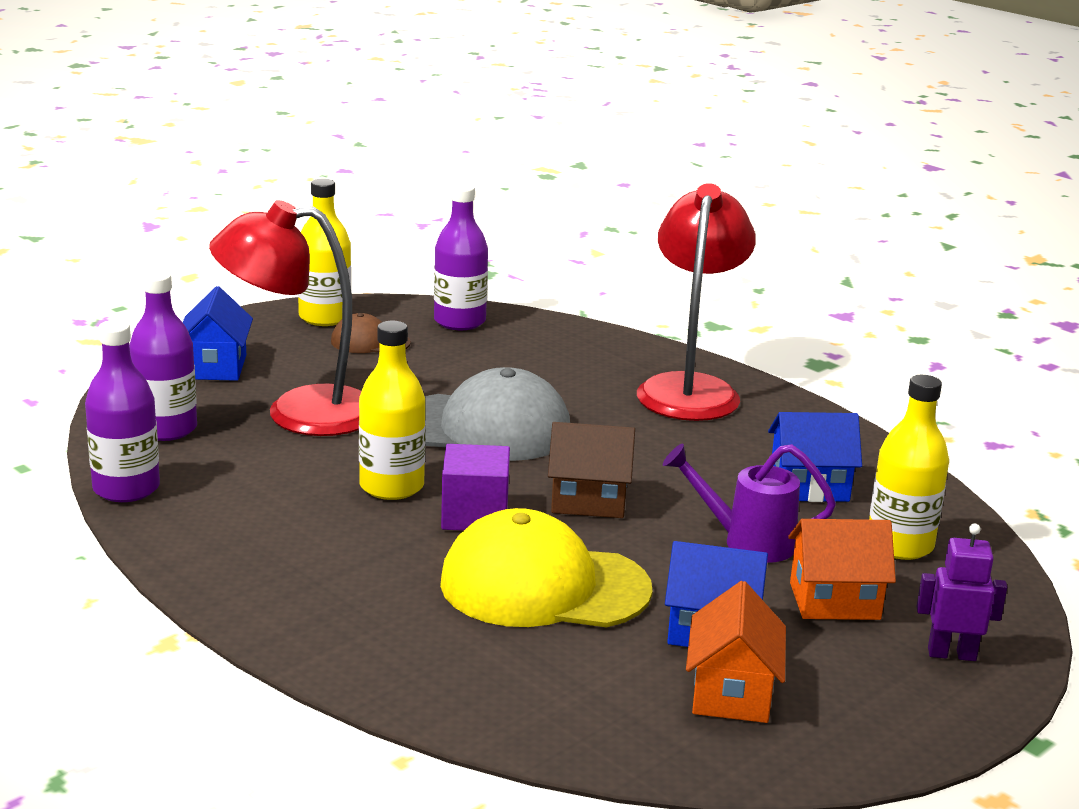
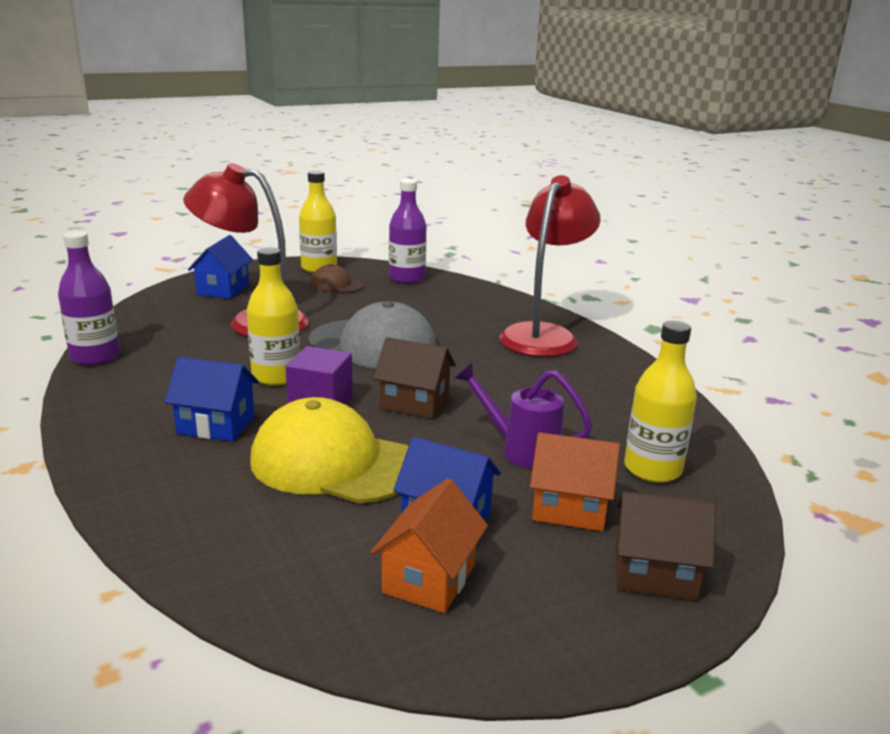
camera: 15 degrees right, 0 degrees up
(166, 429) = (157, 323): purple bottle -> none
(809, 487) = (598, 414): blue house -> blue house (216, 425)
(951, 654) = (655, 573): purple robot -> brown house

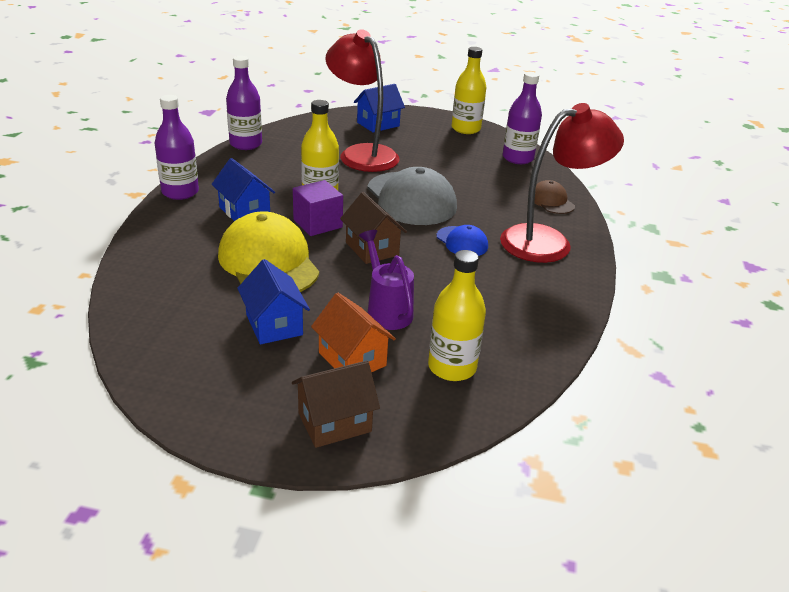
camera: 40 degrees right, 10 degrees up
(93, 438) = (180, 192): none -> purple bottle
(336, 285) = (458, 146): brown cap -> brown cap (551, 201)
(429, 579) = (214, 349): orange house -> none
(480, 363) = (462, 242): none -> blue cap
(655, 573) = (334, 422): brown house -> brown house turned 75 degrees counterclockwise

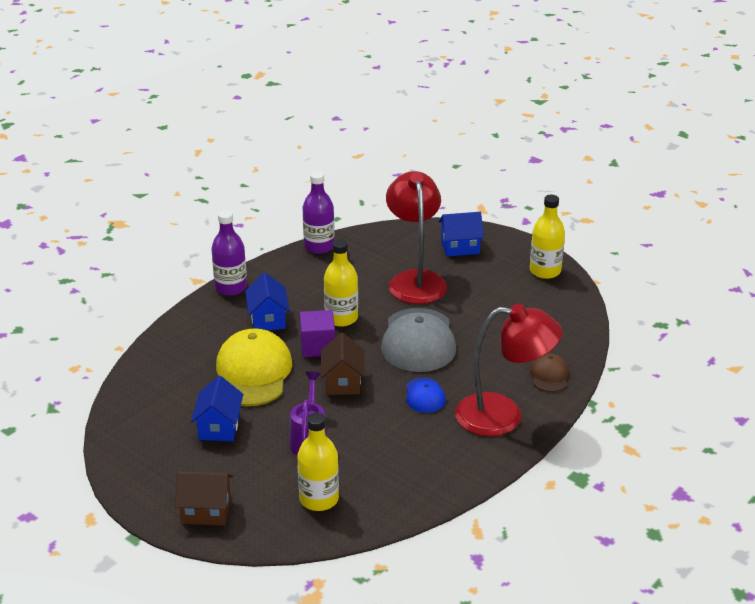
camera: 30 degrees right, 0 degrees up
(352, 359) = (253, 470): orange house -> none
(518, 158) = (564, 319): purple bottle -> none

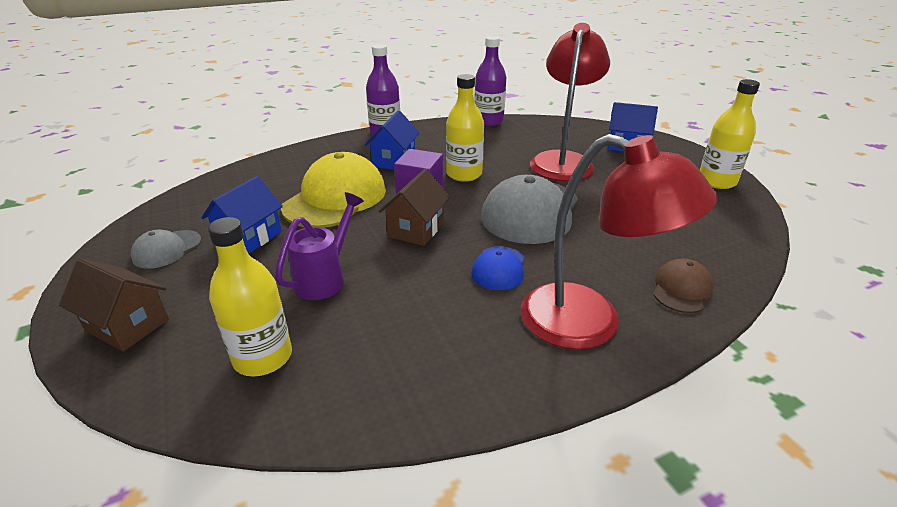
camera: 25 degrees right, 0 degrees up
(164, 455) = (167, 249): none -> grey cap

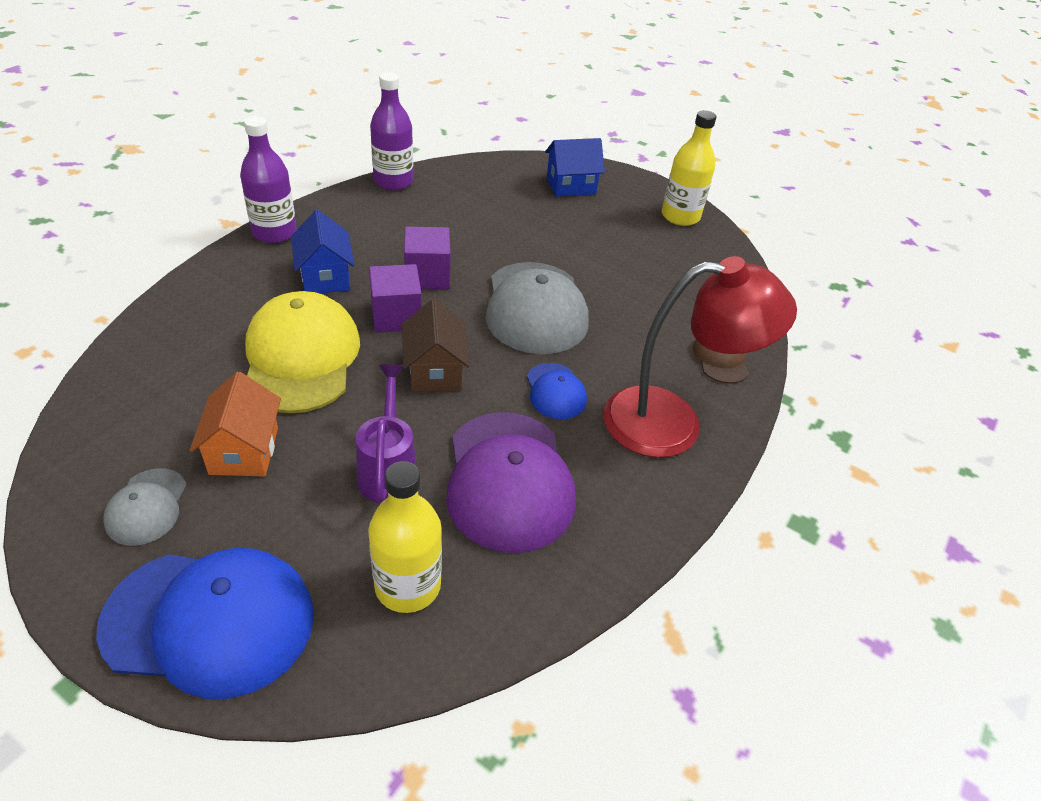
camera: 35 degrees left, 10 degrees up
(127, 325) = (210, 620): brown house -> blue cap
(249, 238) = (244, 451): blue house -> orange house
(405, 315) = (509, 480): none -> purple cap
(464, 174) = (427, 275): yellow bottle -> purple cube
(563, 160) = (521, 225): red lamp -> none

